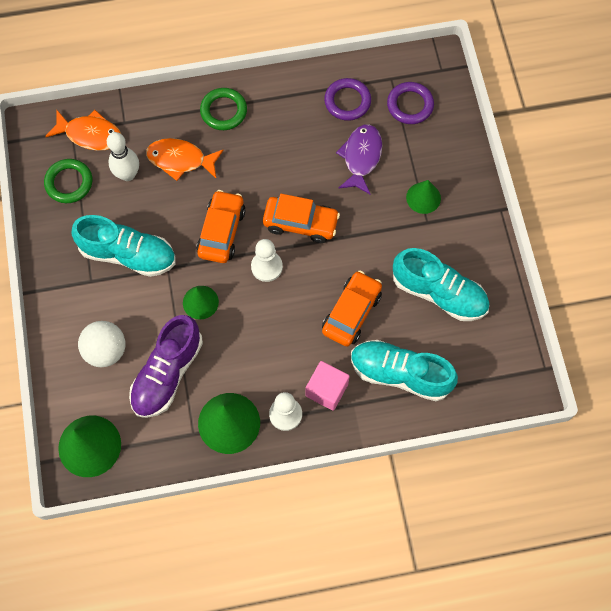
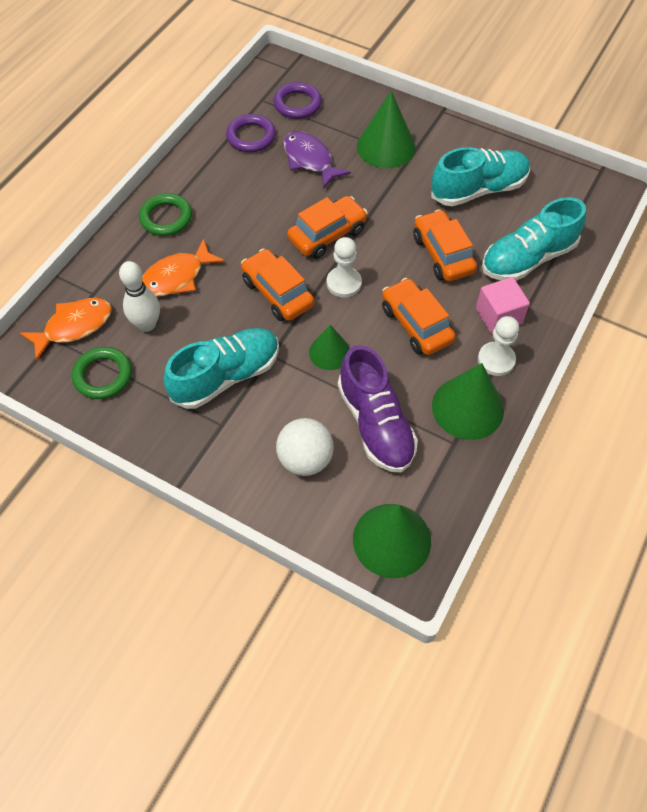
camera: 50 degrees left, 10 degrees down
(271, 340) = (416, 324): none -> orange car
(423, 198) = (386, 147): green cone -> green cone, size x1.66

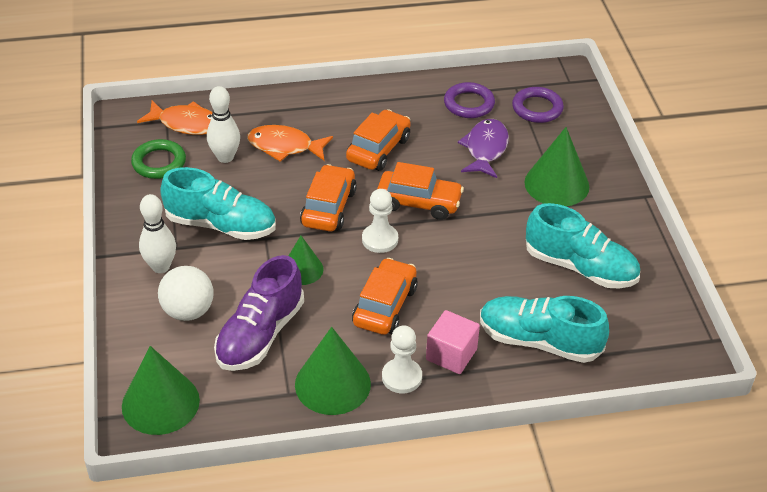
camera: 50 degrees right, 15 degrees down
(166, 218) = (334, 108): green ring -> none
(234, 449) = (161, 267): none -> white bowling pin
(442, 254) = (479, 283): orange car -> orange car (378, 149)

